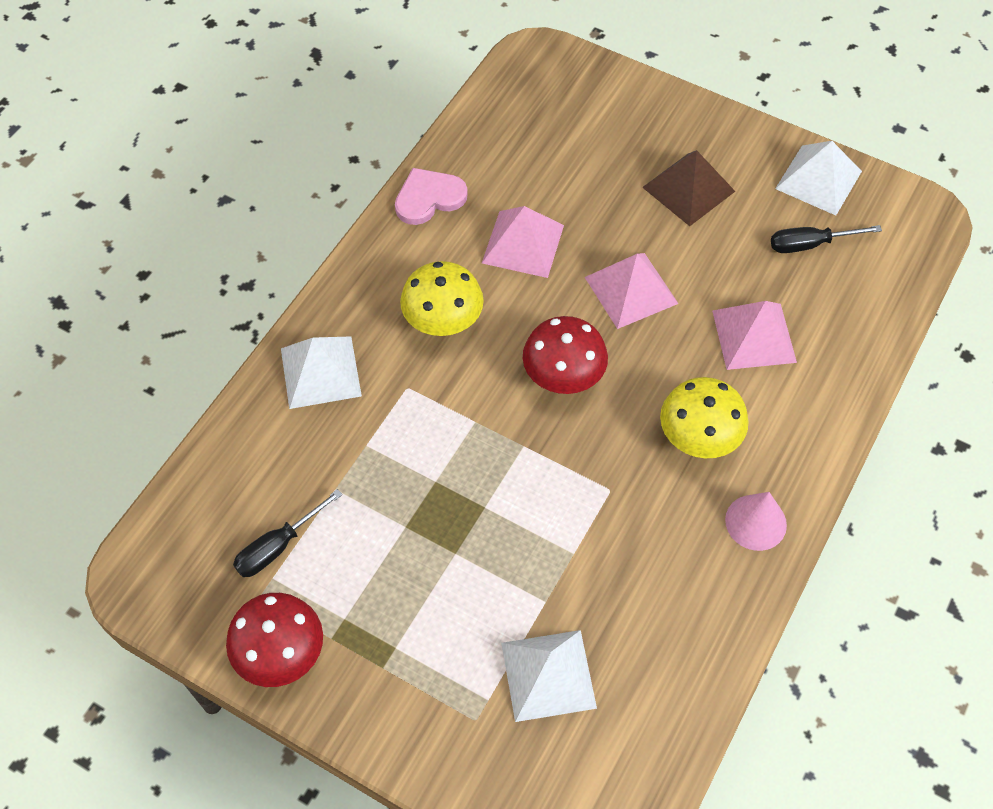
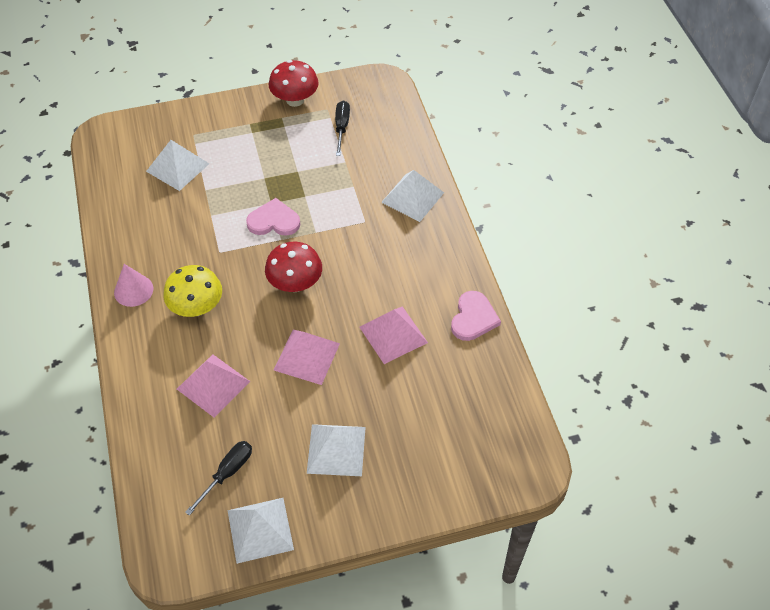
camera: 135 degrees right, 5 degrees down
(443, 321) = (385, 262): yellow mushroom -> none
(507, 477) = (274, 221): none -> pink heart
(688, 189) = (336, 449): brown pyramid -> white pyramid

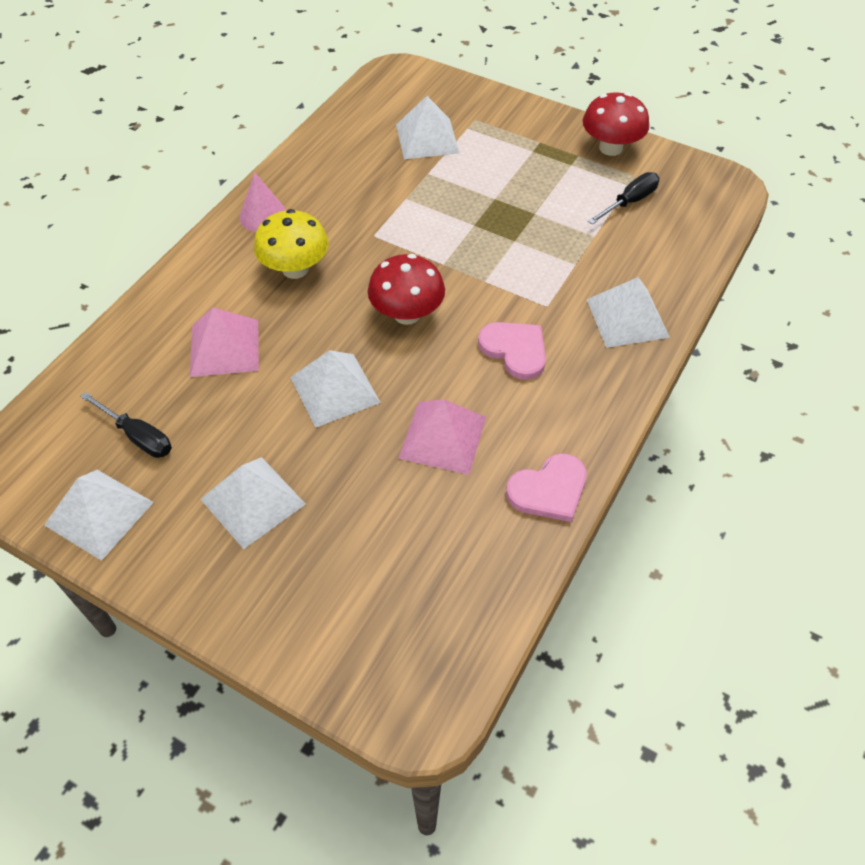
camera: 45 degrees right, 0 degrees up
(227, 473) = (138, 436): black screwdriver -> black screwdriver turned 45 degrees clockwise
(274, 221) = (457, 243): pink heart -> pink heart (515, 350)
(307, 356) = (335, 390): pink pyramid -> white pyramid

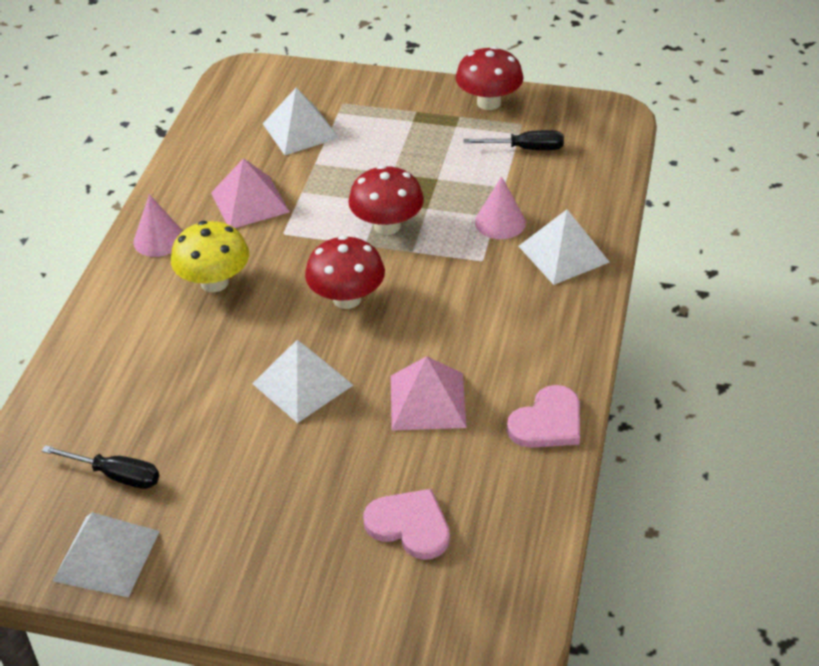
camera: 15 degrees left, 10 degrees down
(224, 347) = (171, 372): pink pyramid -> pink pyramid (249, 202)
(252, 501) = (262, 504): white pyramid -> none
(471, 250) = (387, 226): none -> red mushroom
(515, 350) = (467, 307): pink heart -> pink heart (410, 525)
(578, 271) = (500, 222): none -> pink cone
(629, 202) = (526, 149): black screwdriver -> black screwdriver turned 60 degrees clockwise

